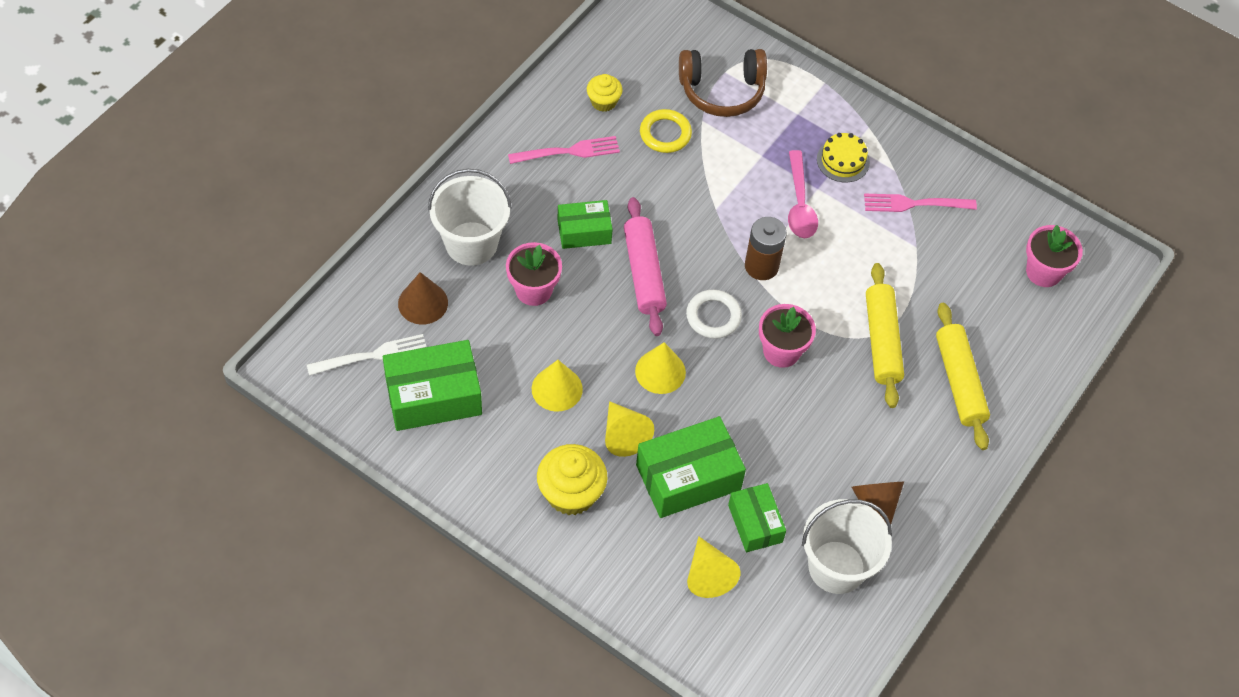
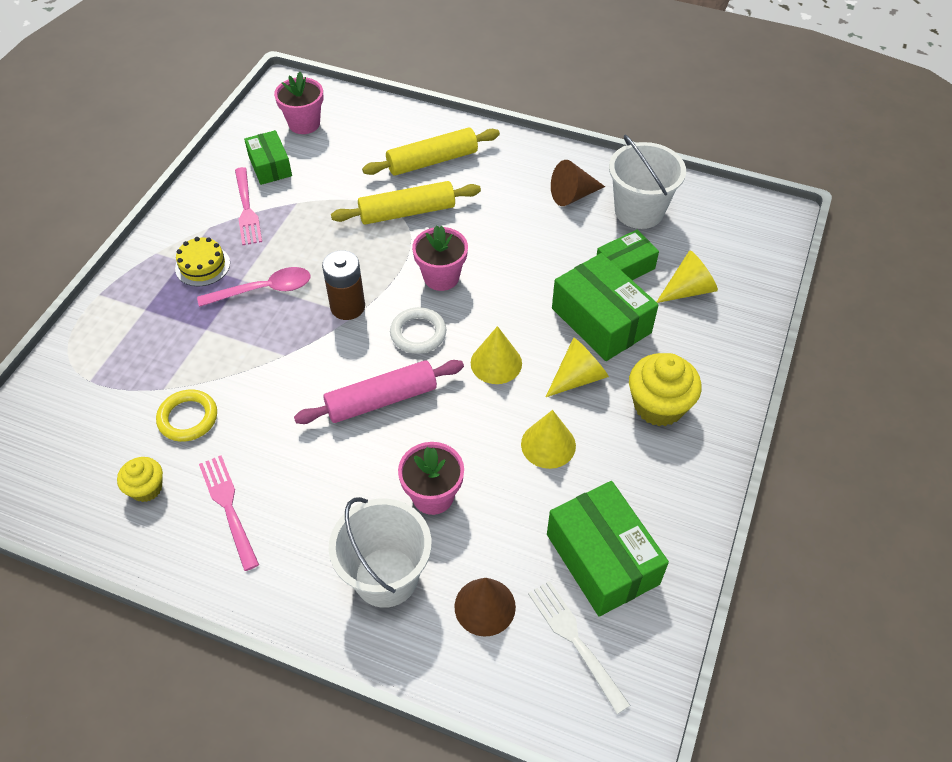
camera: 100 degrees left, 5 degrees down
(584, 231) = (341, 465): green box -> green box (270, 166)
(722, 90) = (118, 378): brown headphones -> none

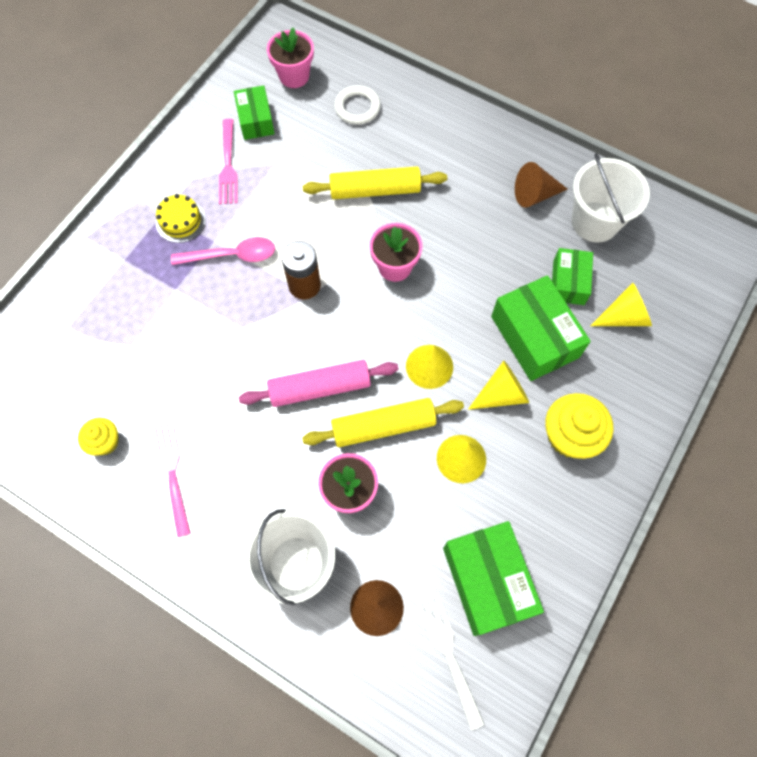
camera: 10 degrees right, 15 degrees up
(188, 418) = (148, 378): yellow ring -> none
(418, 333) = (364, 324): white ring -> white ring (357, 108)
(432, 161) = (408, 136): yellow rolling pin -> yellow rolling pin (383, 426)
(625, 267) = (568, 282): green box -> green box turned 60 degrees counterclockwise

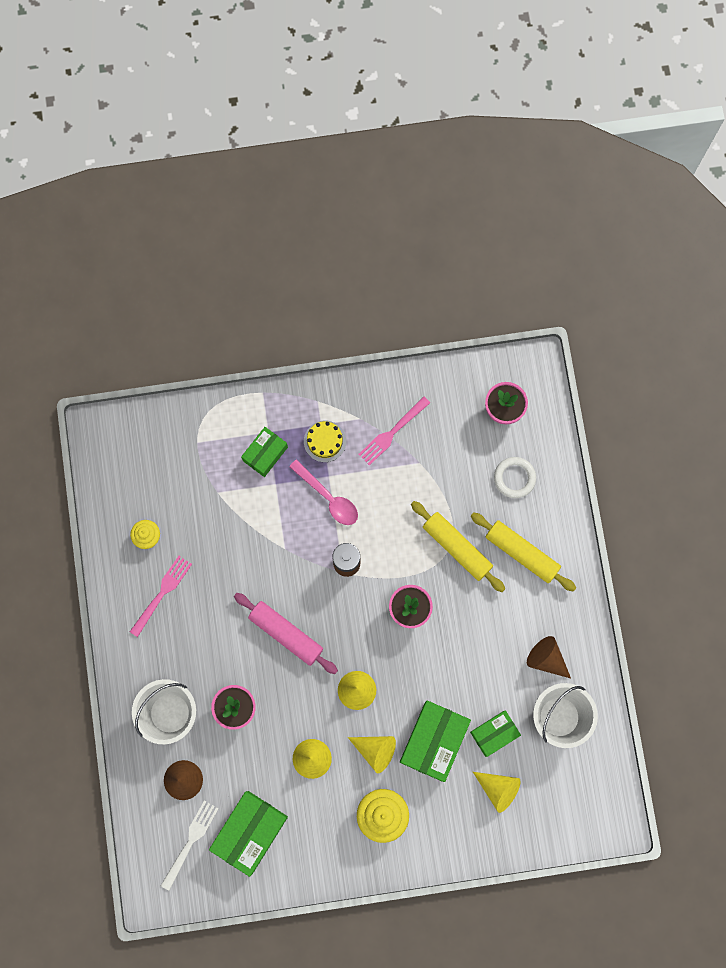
camera: 50 degrees right, 10 degrees up
(256, 120) = (443, 418): green box -> green box (265, 454)
(383, 426) = (293, 694): yellow rolling pin -> yellow rolling pin (522, 553)

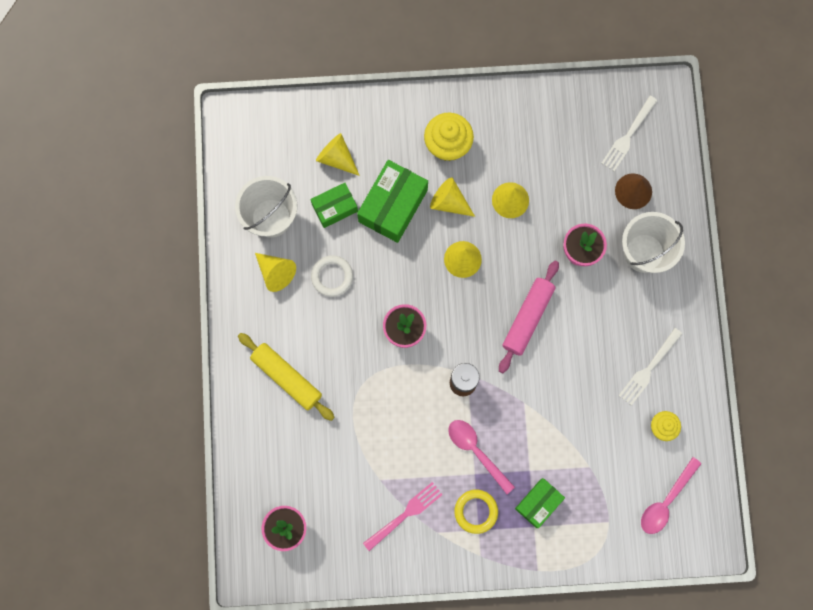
camera: 175 degrees left, 0 degrees up
(142, 466) = (666, 501): none -> pink spoon
(162, 593) = (649, 369): pink fork -> white fork
(250, 832) = (572, 140): green box -> none
(286, 634) = (528, 318): pink rolling pin -> pink rolling pin turned 75 degrees clockwise
(325, 441) = (476, 511): yellow cake -> yellow ring
(457, 548) = (351, 388): yellow rolling pin -> none
(514, 478) = (284, 455): white ring -> white ring (332, 276)
(546, 659) = (276, 272): brown cone -> yellow cone

